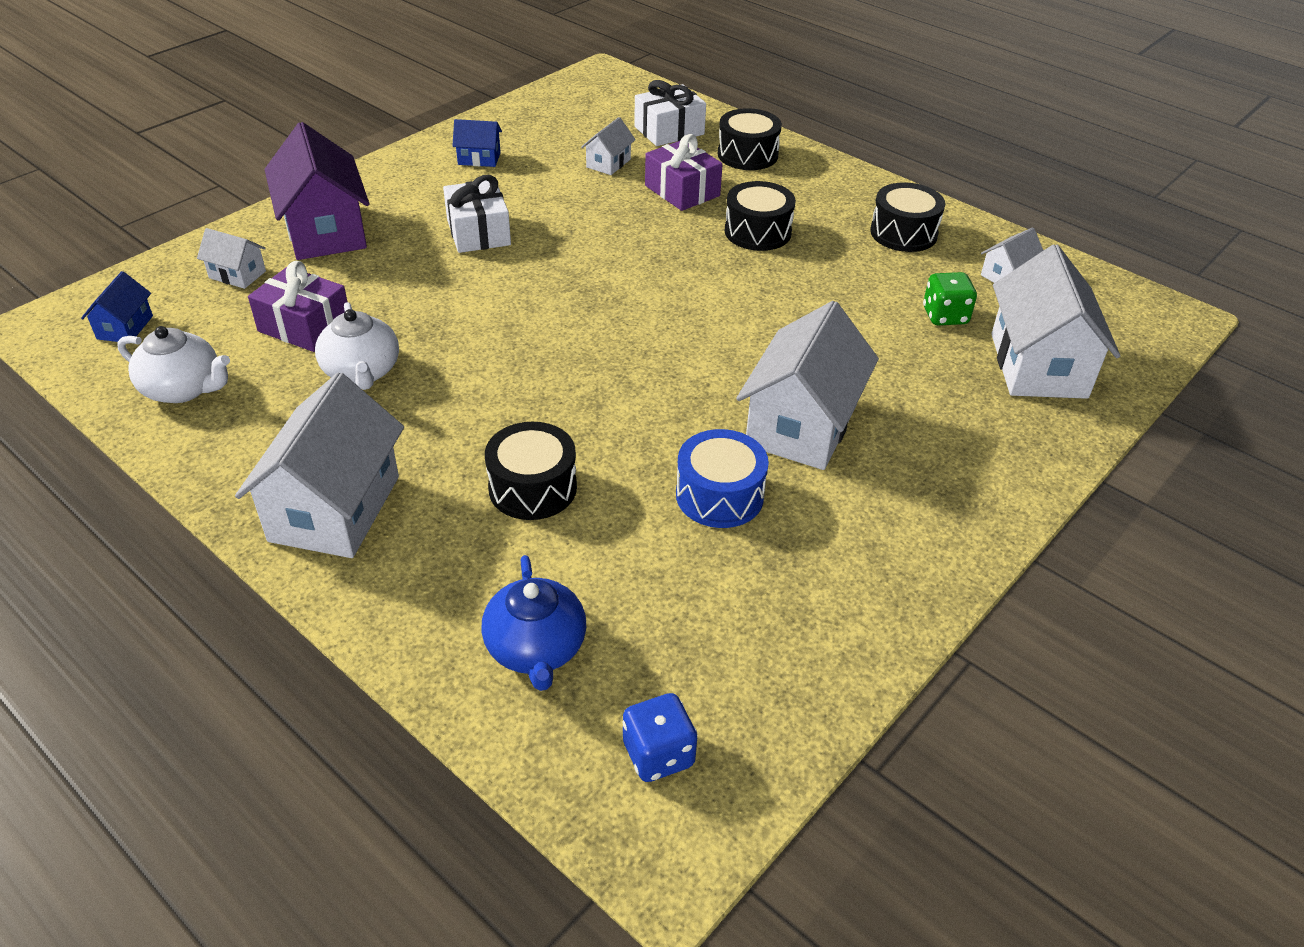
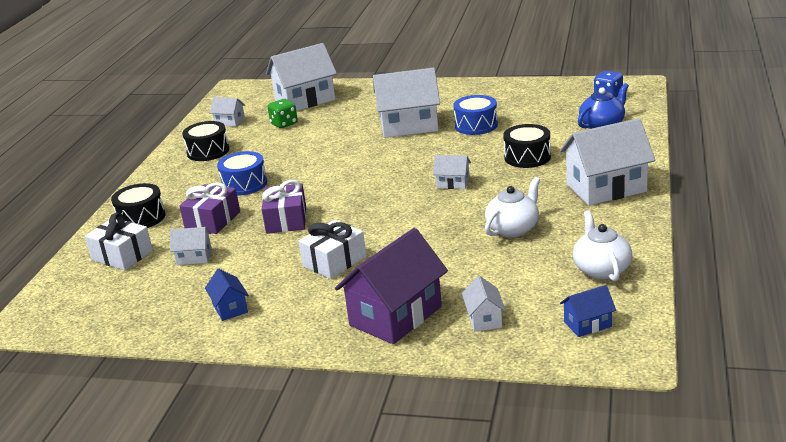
camera: 115 degrees left, 15 degrees down
(304, 326) = (500, 265): purple gift -> purple gift (286, 220)
(545, 381) = (453, 183): none -> white house
(757, 232) = (244, 184): black drum -> blue drum

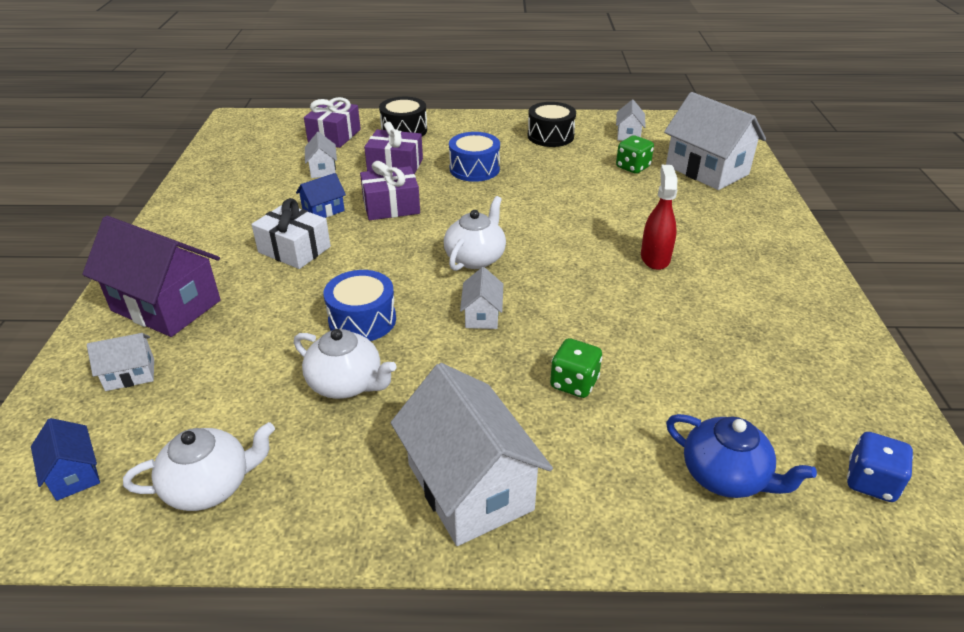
camera: 75 degrees right, 10 degrees up
(122, 256) = (334, 136): white gift -> purple gift
(230, 308) = (223, 204): blue house -> blue house (323, 210)
(382, 185) = (475, 258): none -> white teapot
(409, 126) = (655, 258): white house -> red spray bottle
(476, 125) = (676, 319): blue drum -> blue drum (362, 320)
(527, 157) = (574, 383): black drum -> green dice

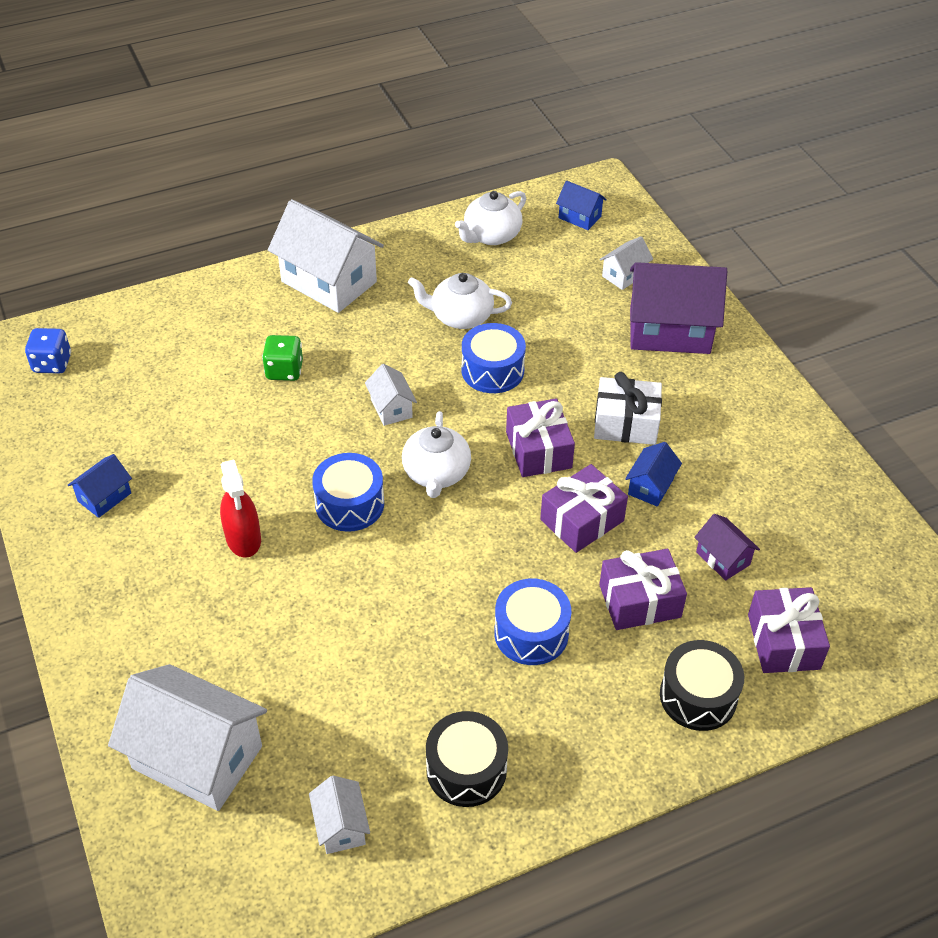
camera: 155 degrees right, 10 degrees up
(323, 169) = (723, 558): white house -> purple house
(381, 251) = (538, 450): none -> purple gift
(558, 257) = (349, 504): none -> blue drum
(632, 167) = (310, 722): green dice -> none
(725, 476) = (157, 337): blue teapot -> none
(781, 317) = (104, 497): none -> blue house

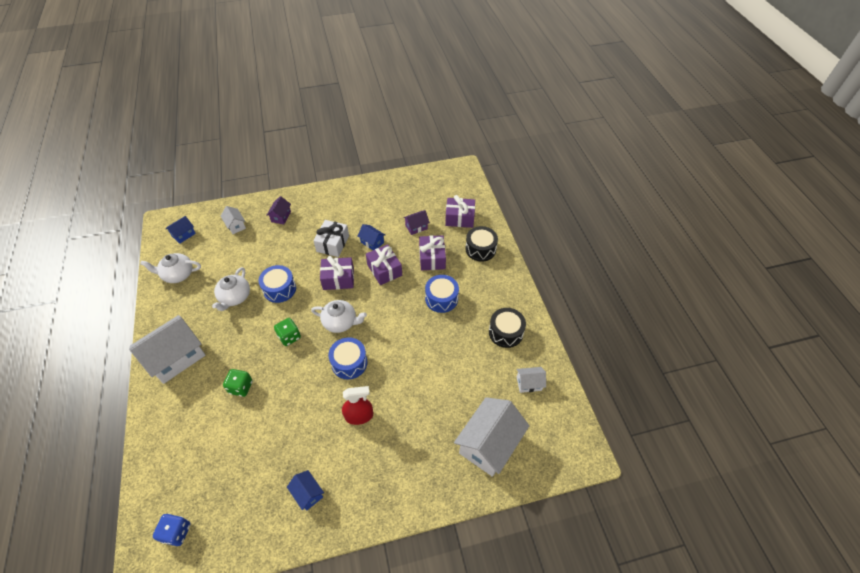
camera: 80 degrees left, 5 degrees up
(391, 408) = (289, 337): white house -> green dice
(491, 236) = (178, 274): white teapot -> white teapot turned 120 degrees clockwise
(669, 331) = (281, 217): purple house -> purple house, size x0.48

